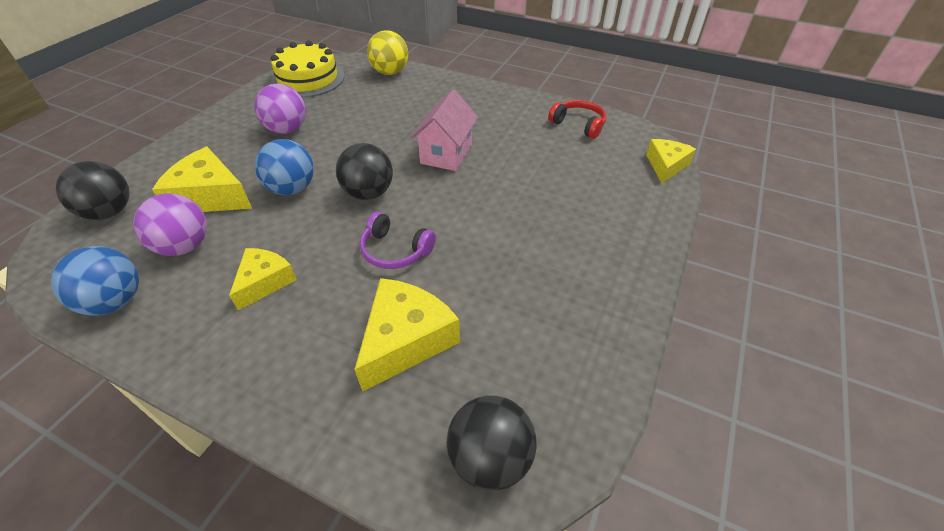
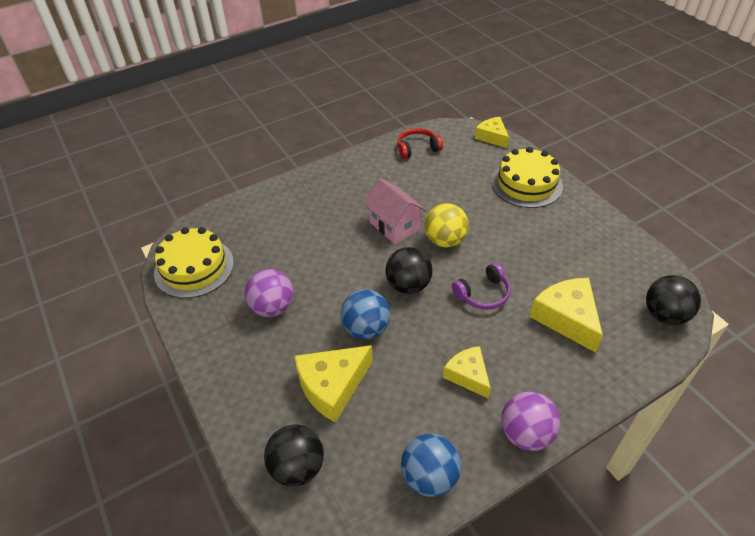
camera: 55 degrees left, 0 degrees up
(185, 246) = (390, 417): purple ball -> purple ball (526, 434)
(390, 72) = (242, 211): yellow ball -> yellow ball (445, 240)
(615, 221) = (526, 184): none -> yellow cake

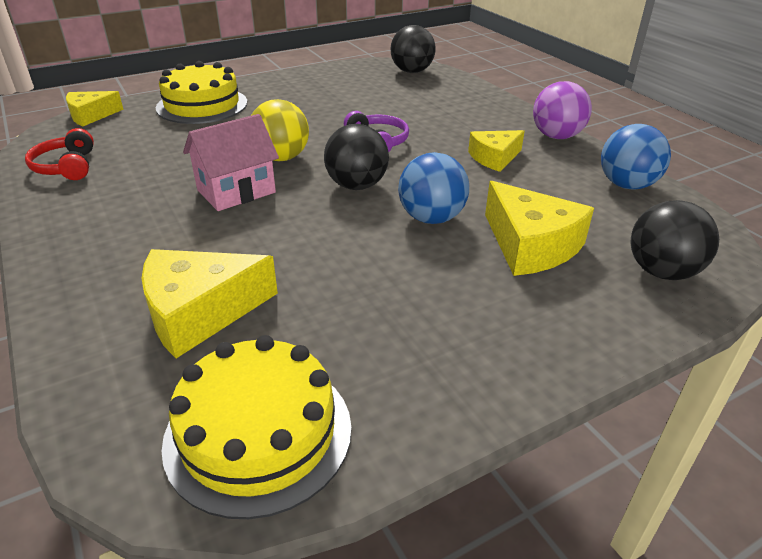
camera: 90 degrees left, 10 degrees down
(272, 307) = (387, 306): purple ball -> none
(566, 318) = (415, 107): yellow cheese -> yellow cheese (200, 312)

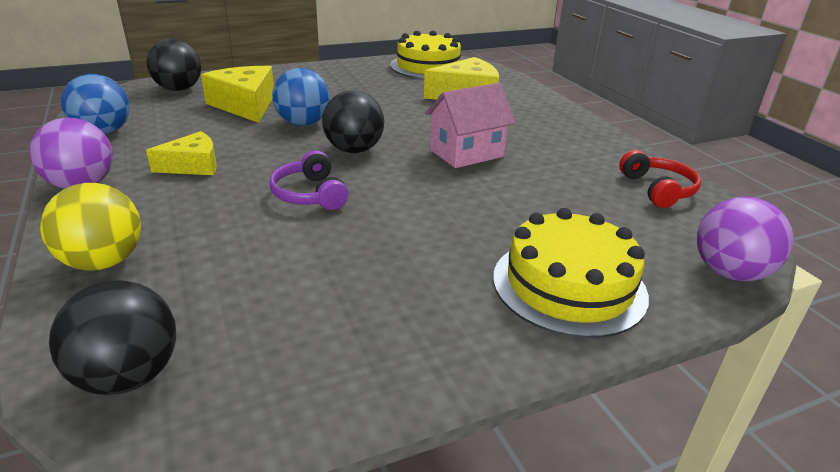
camera: 175 degrees left, 5 degrees down
(91, 115) = (729, 272): yellow cheese -> purple ball
(281, 158) = (427, 182): yellow ball -> yellow ball (103, 262)

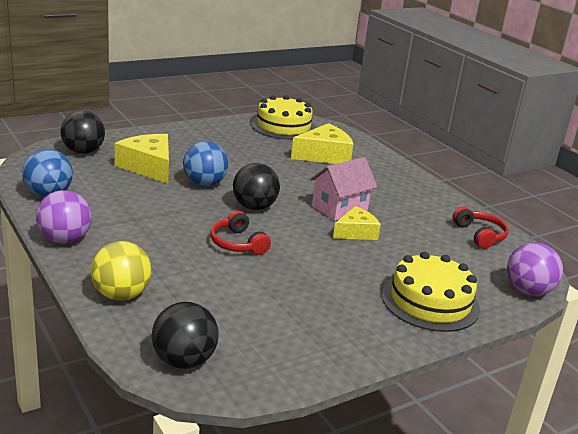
camera: 10 degrees left, 5 degrees down
(193, 165) = (138, 222): yellow cheese -> yellow cheese (356, 232)
(310, 194) = (238, 243): purple headphones -> red headphones

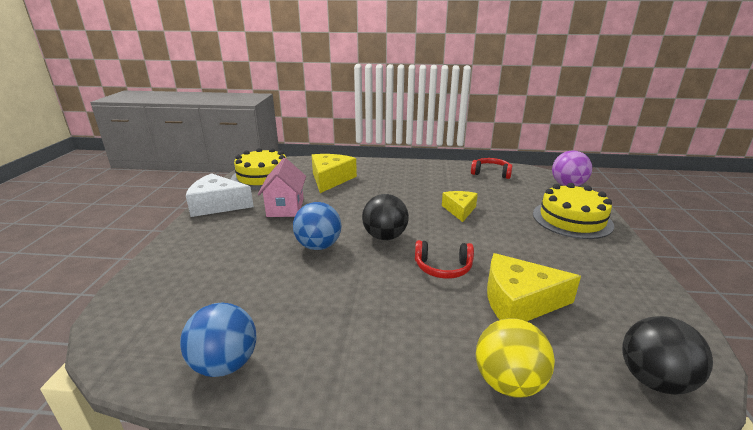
camera: 50 degrees left, 0 degrees up
(65, 240) = (352, 389): purple ball -> none
(83, 151) = (155, 297): black ball -> none
(148, 167) = (248, 265): yellow cheese -> yellow cheese (519, 302)
(212, 127) = (217, 205): none -> white cheese
(339, 208) = (419, 203): pink house -> pink house (285, 207)

